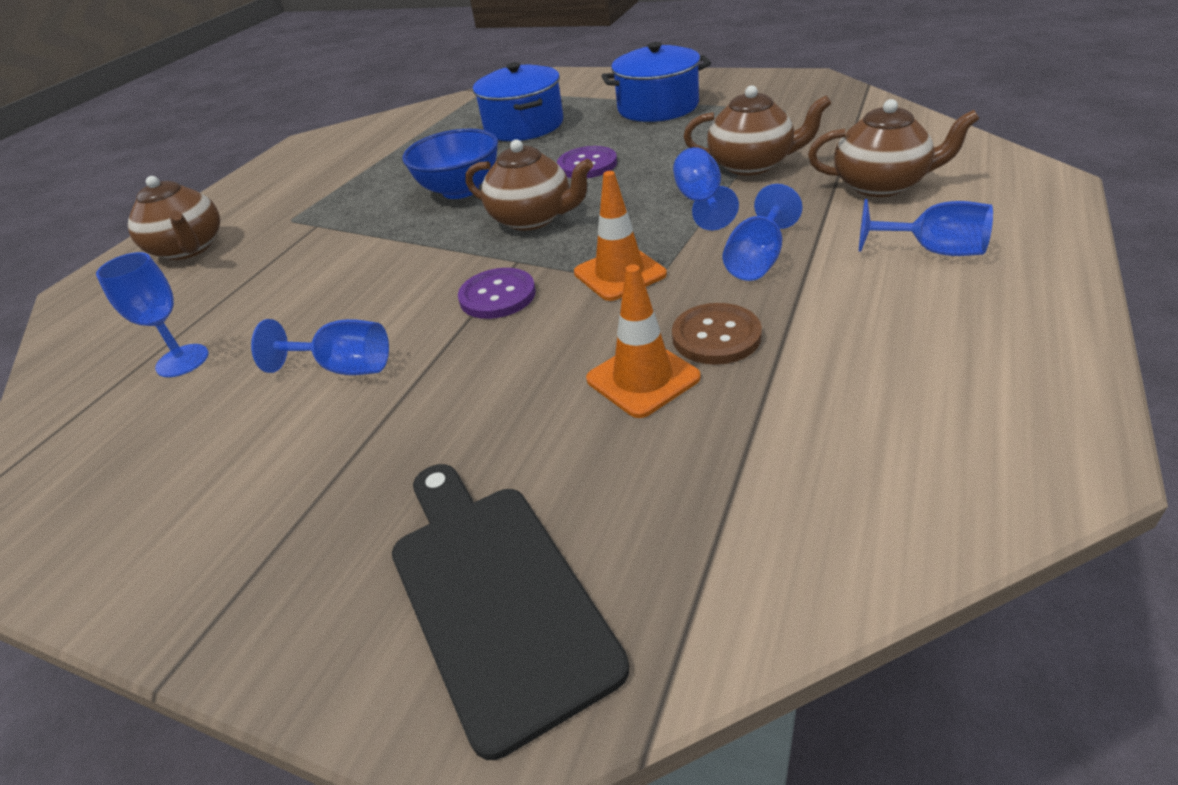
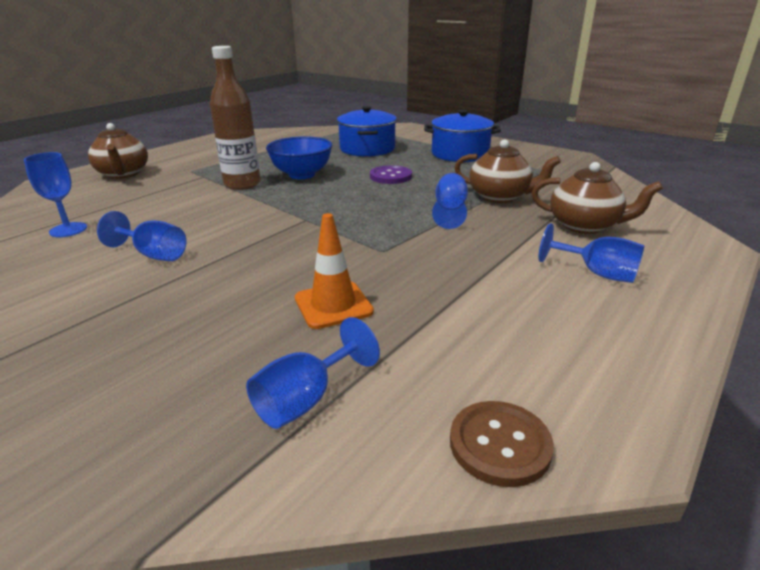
camera: 10 degrees right, 10 degrees down
(385, 225) = (242, 184): none -> brown bottle
(495, 596) = (131, 414): black cutting board -> none
(497, 296) = (278, 236): purple button -> none
(533, 218) = (334, 198): brown teapot -> none
(619, 274) = (365, 240): orange traffic cone -> none
(716, 336) = (402, 291): brown button -> brown button (499, 444)
(757, 260) = (464, 252): blue goblet -> blue goblet (306, 399)

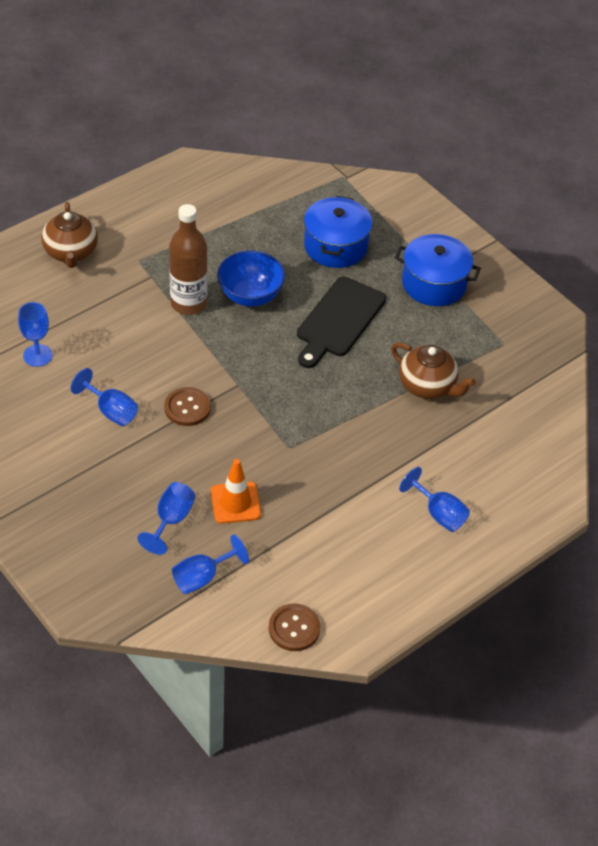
camera: 10 degrees right, 20 degrees up
(251, 240) = (187, 408): none -> brown button
(390, 176) = (339, 320): purple button -> black cutting board
(450, 211) = (369, 400): blue goblet -> blue goblet (171, 520)
(585, 226) = (473, 451): brown teapot -> none

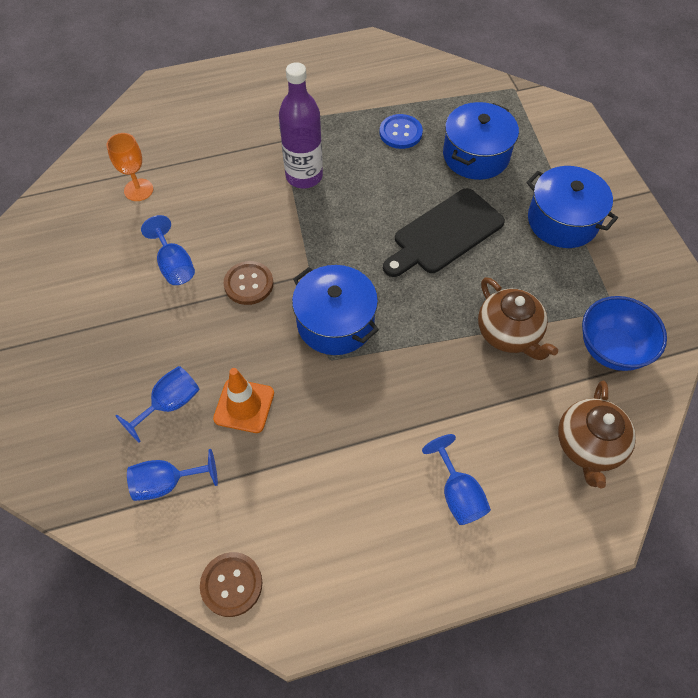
camera: 25 degrees right, 10 degrees up
(38, 355) = (138, 190): blue goblet -> orange goblet
(71, 252) = (222, 99): brown teapot -> brown teapot (588, 446)
(188, 303) = (304, 176): brown bottle -> purple bottle
(250, 296) = (367, 184): blue bowl -> blue bowl (612, 349)
(258, 242) = (400, 133): none -> blue button
(280, 417) = (335, 322): none -> blue pot

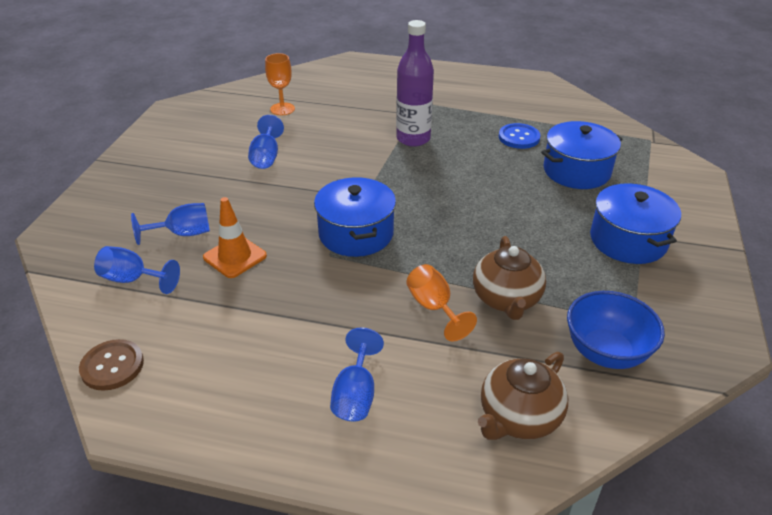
camera: 30 degrees right, 20 degrees down
(248, 284) = (310, 186): brown button -> none
(445, 234) = (503, 211): black cutting board -> none
(458, 372) = (434, 308): none -> orange goblet

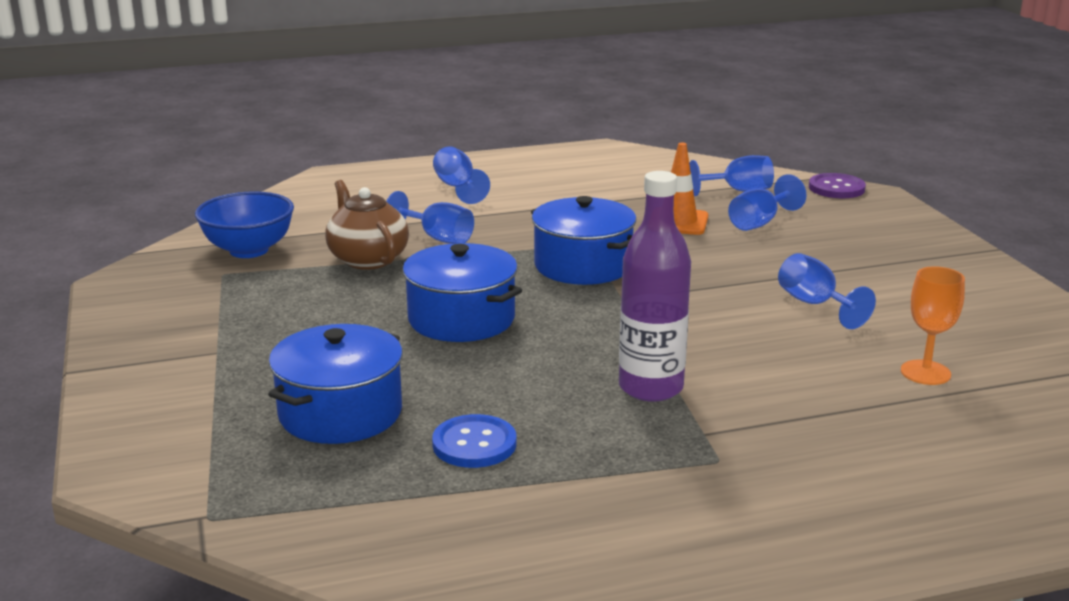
camera: 150 degrees right, 15 degrees down
(61, 253) = (836, 188): none -> purple button
(112, 366) = (659, 159): brown button -> none
(434, 308) = (437, 238): orange goblet -> blue goblet
(518, 417) = (317, 205): brown teapot -> none
(628, 240) = (236, 342): blue pot -> blue pot (461, 319)

